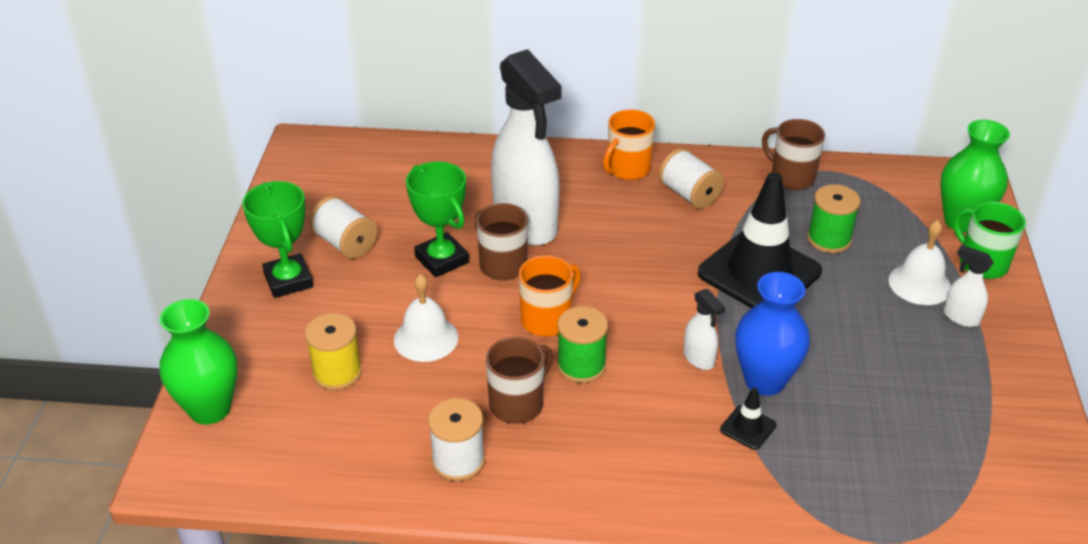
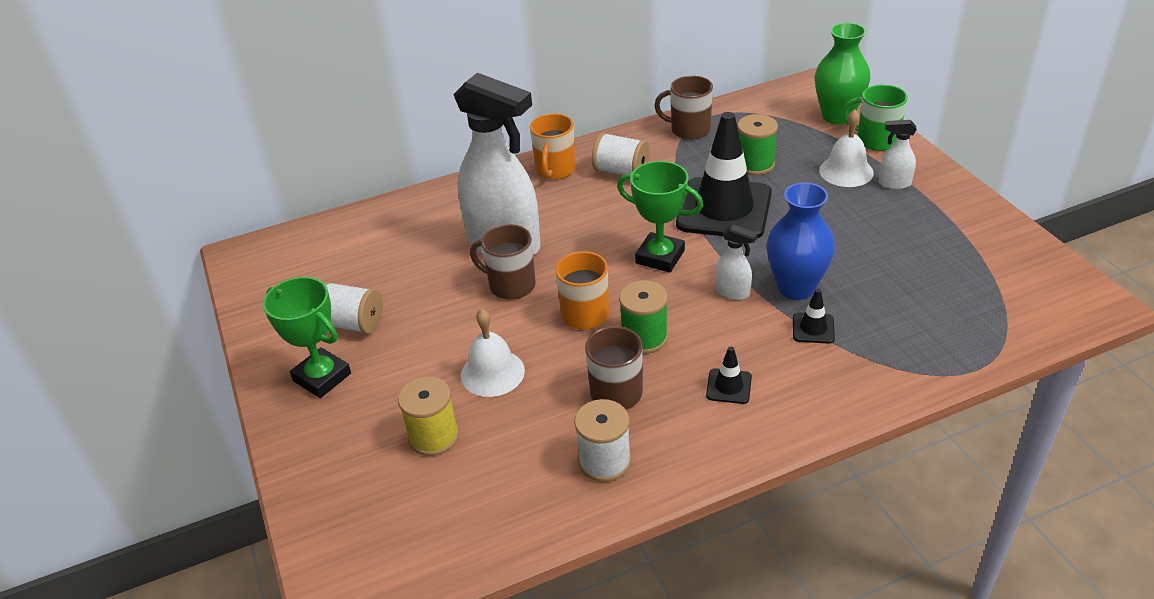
camera: 25 degrees left, 0 degrees up
(210, 409) = (334, 524): green vase -> none
(441, 260) = (453, 302): green trophy -> green trophy (660, 257)
(621, 445) = (729, 386): none -> black traffic cone

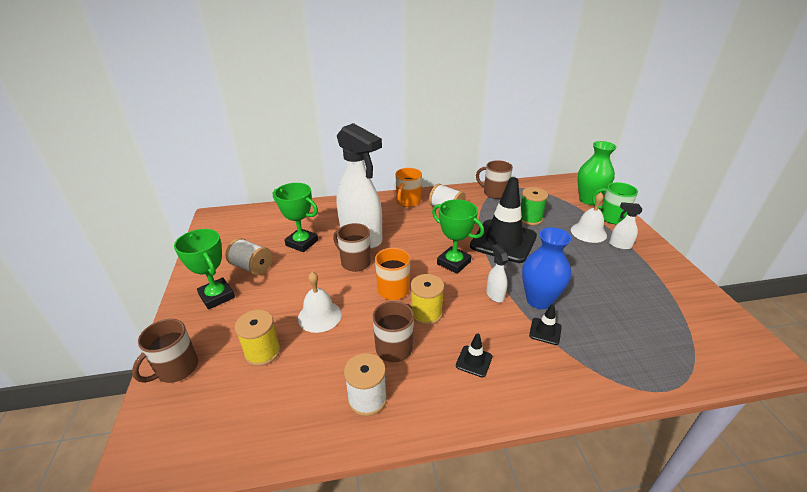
camera: 10 degrees right, 5 degrees down
(322, 483) = (176, 369): none -> brown mug
(412, 271) = (302, 243): none -> green trophy
(644, 338) = (426, 313): green spool -> yellow spool
(733, 292) = (495, 295): white spray bottle -> white spray bottle turned 150 degrees counterclockwise

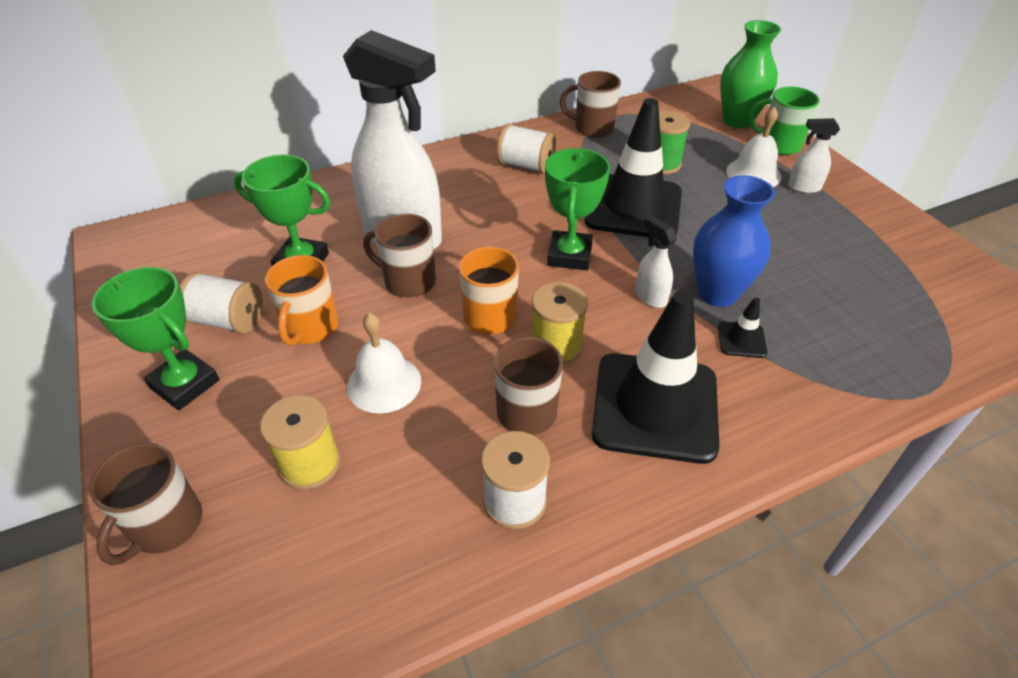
camera: 15 degrees left, 10 degrees up
(408, 202) = (458, 162): orange mug -> orange mug (310, 328)
(453, 263) = (569, 255): green trophy -> green trophy turned 75 degrees clockwise
(474, 361) = (655, 407): black traffic cone -> black traffic cone, size x2.47

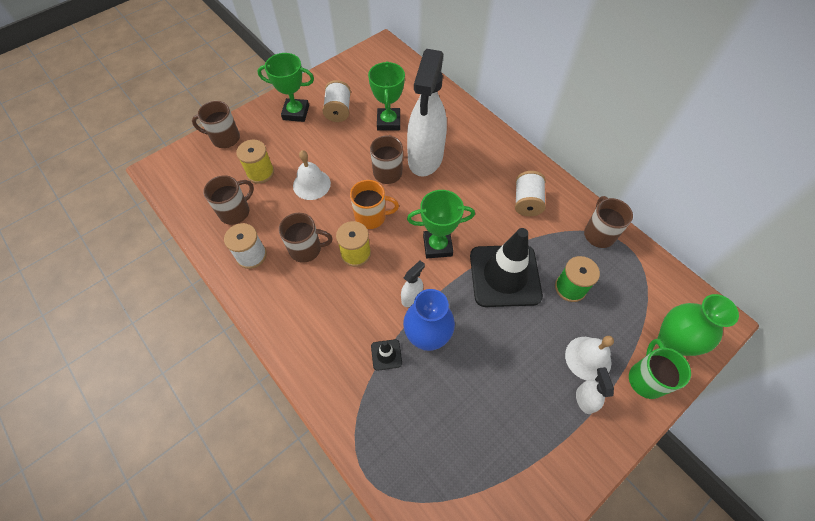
camera: 75 degrees right, 15 degrees up
(185, 384) = (296, 113): green trophy -> green trophy turned 75 degrees clockwise
(310, 328) = (341, 143): orange mug -> none
(393, 521) = (235, 212): none -> brown mug
(655, 407) = (320, 310): black traffic cone -> none

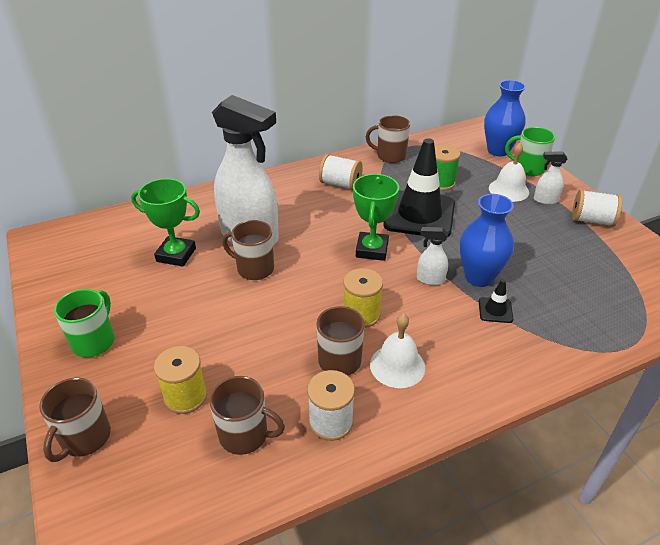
camera: 75 degrees left, 20 degrees down
(235, 212) = (245, 435): brown mug -> brown mug turned 135 degrees clockwise
(296, 113) = (94, 341): green trophy -> green mug
(311, 184) = (237, 341): white bell -> white bell (397, 365)
(338, 111) = (123, 296): white spool -> white spool (591, 220)
(371, 217) = (314, 293): orange mug -> none
(412, 297) = (430, 279): white spray bottle -> white spray bottle turned 45 degrees counterclockwise
(670, 342) = (498, 150): green vase -> blue vase

